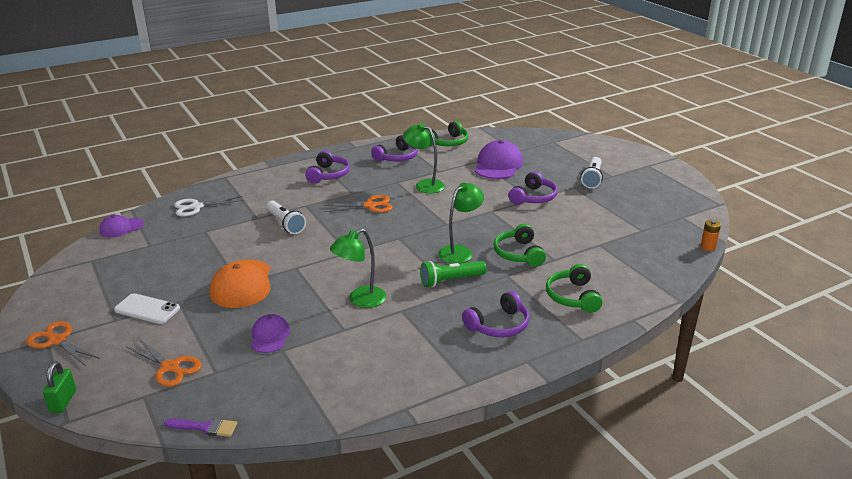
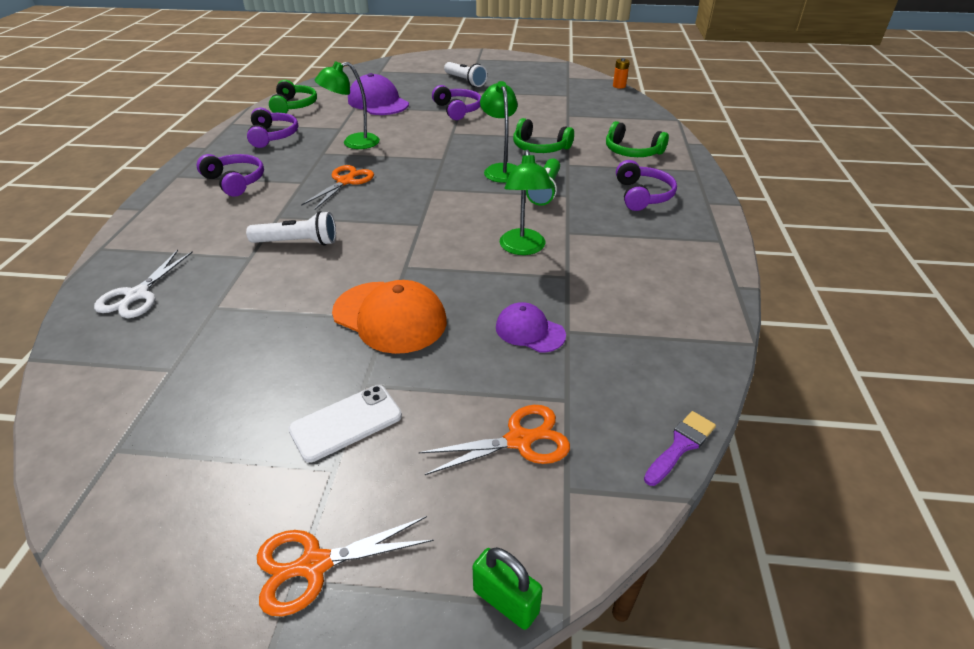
camera: 55 degrees left, 10 degrees up
(121, 228) = (68, 386): purple cap -> none

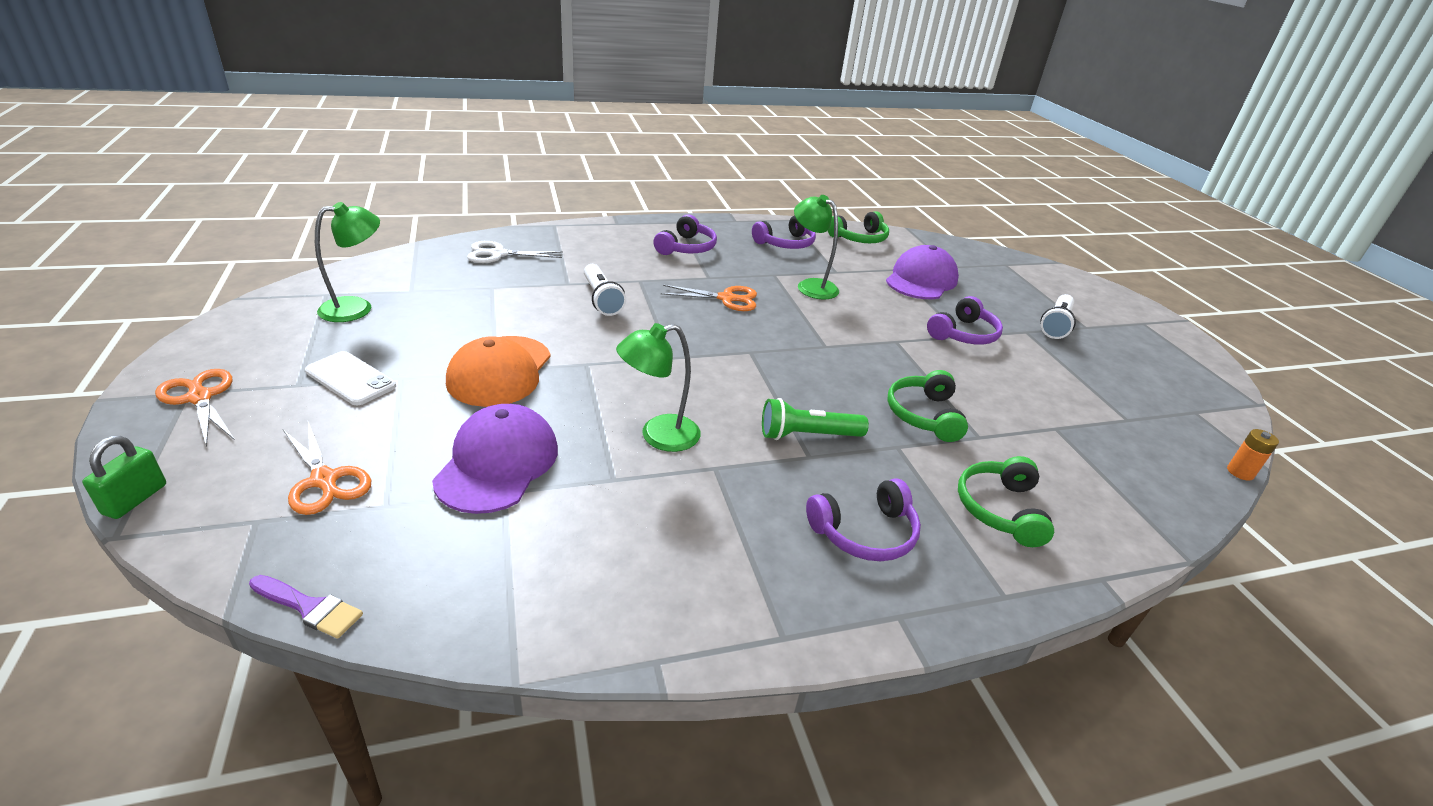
camera: 65 degrees right, 5 degrees down
(501, 169) = (834, 392): green lamp -> green lamp (357, 308)
(529, 331) = (497, 463): purple cap -> purple cap, size x1.71

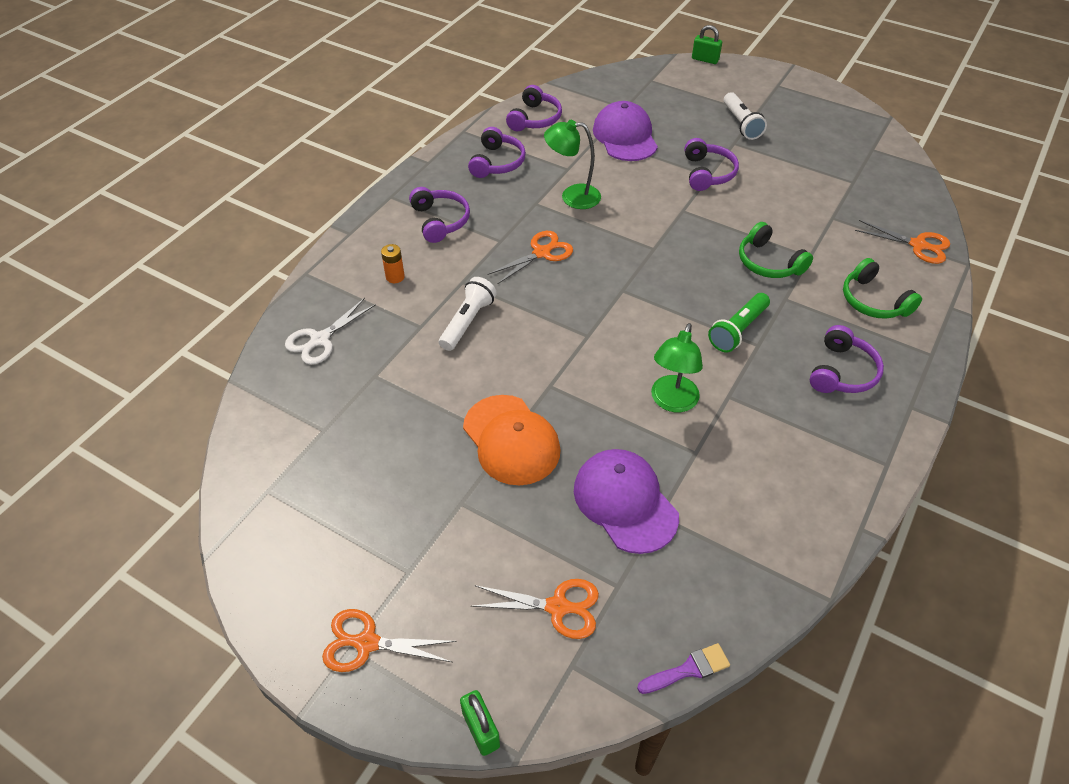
camera: 40 degrees left, 15 degrees up
(350, 379) = (433, 534): white phone -> none
(357, 308) = (317, 480): green lamp -> none
(602, 299) = (467, 322): white flashlight -> white flashlight turned 90 degrees counterclockwise
(859, 238) = (535, 119): green headphones -> purple headphones
(1085, 277) = (705, 59): none -> green padlock
(1139, 506) = (918, 245): none -> orange scissors
(1240, 472) = (930, 182): orange battery -> orange battery (395, 277)

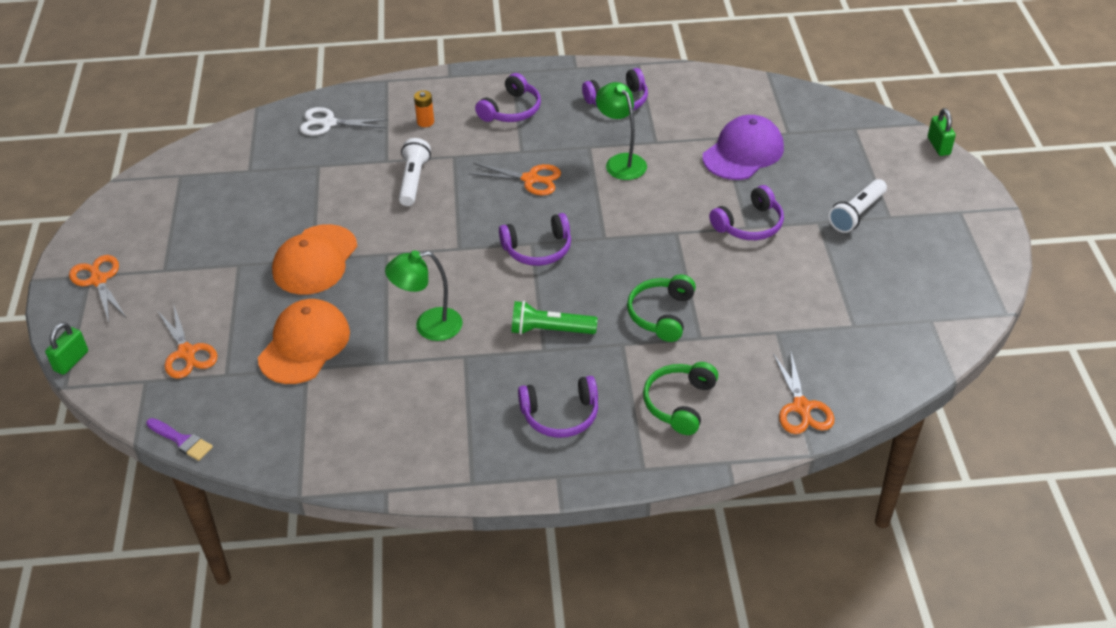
camera: 55 degrees right, 5 degrees down
(467, 322) = (413, 180): white flashlight -> white flashlight turned 75 degrees counterclockwise
(535, 119) = (704, 91): purple headphones -> purple headphones (538, 249)
(625, 502) = (304, 345): purple cap -> orange cap

